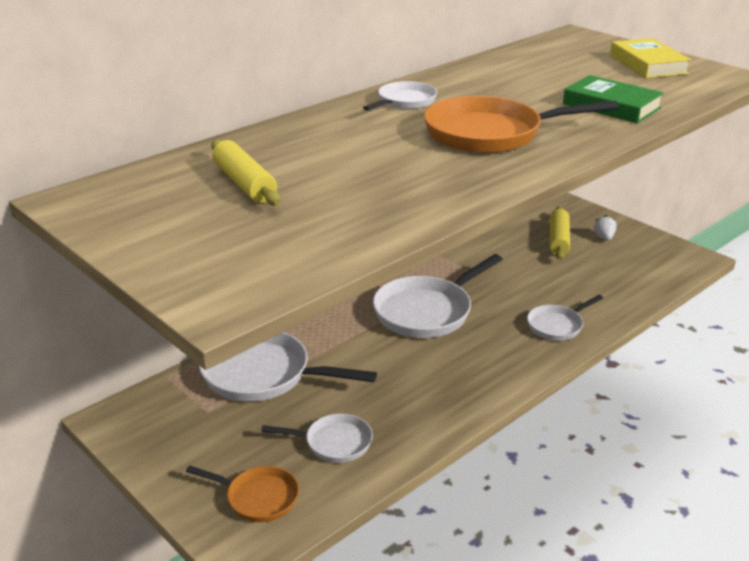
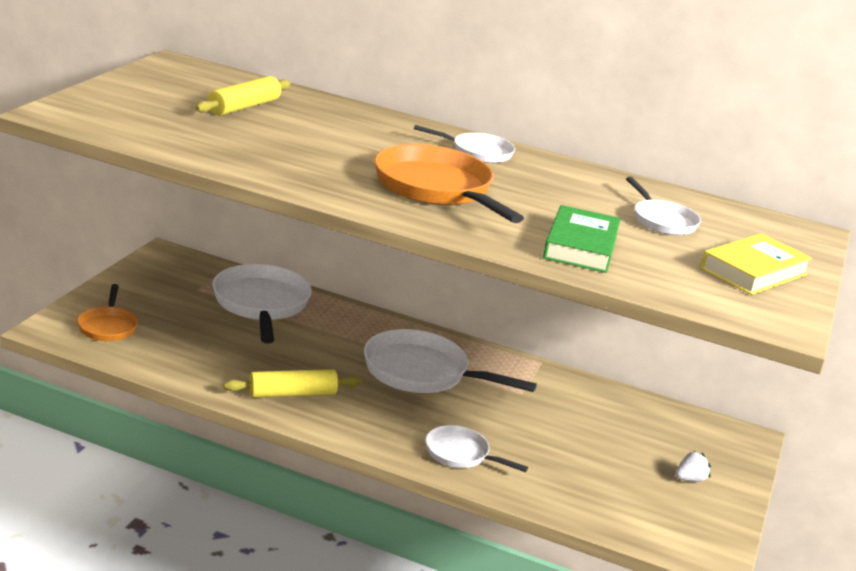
camera: 60 degrees right, 5 degrees down
(334, 443) = (190, 349): white pan -> white pan (662, 221)
(558, 240) = (648, 445): yellow rolling pin -> yellow rolling pin (292, 394)

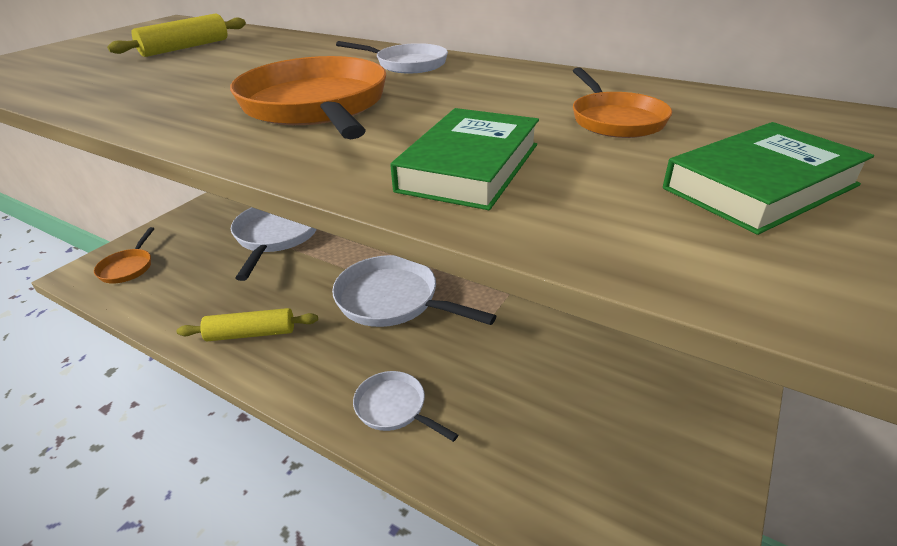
camera: 15 degrees right, 10 degrees up
(662, 221) = (615, 120): white pan -> orange pan
(690, 479) = (665, 438): white strawberry -> none
(753, 271) = (760, 187): yellow book -> green book

